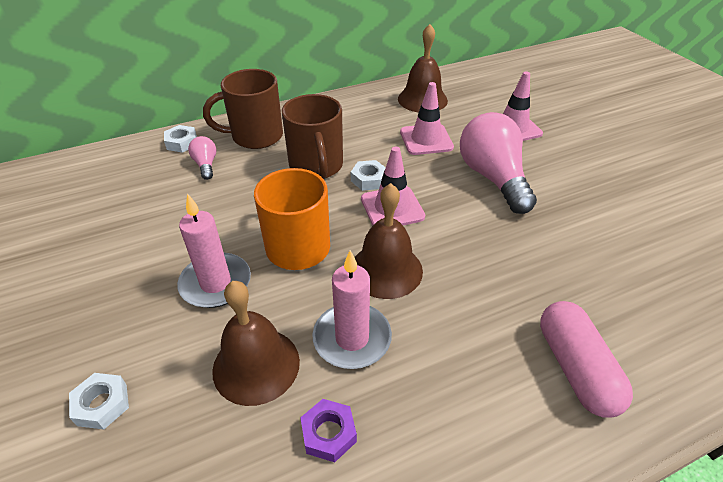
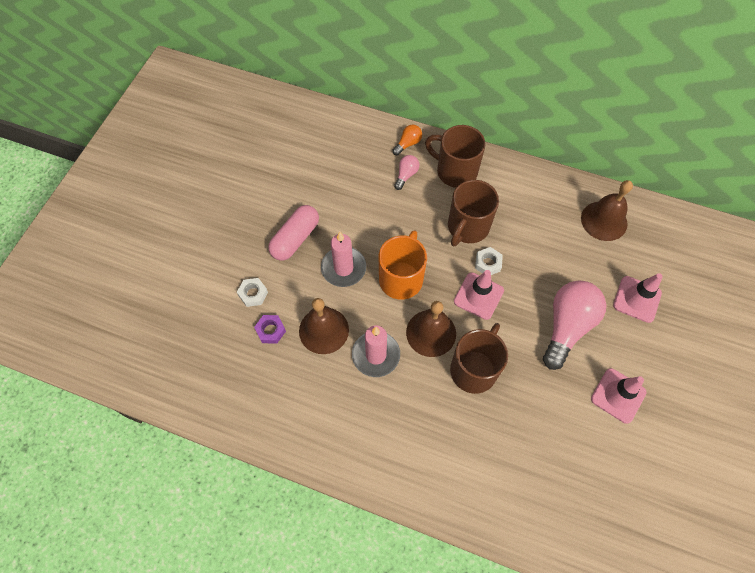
camera: 45 degrees right, 20 degrees up
(182, 143) = (408, 144): white nut -> orange light bulb
(329, 433) = (324, 388): purple nut -> purple nut (270, 331)
(426, 140) = (561, 260): pink traffic cone -> pink traffic cone (618, 395)
(466, 267) = (474, 369): none -> brown mug
(575, 368) = (460, 466): pink capsule -> pink capsule (295, 238)

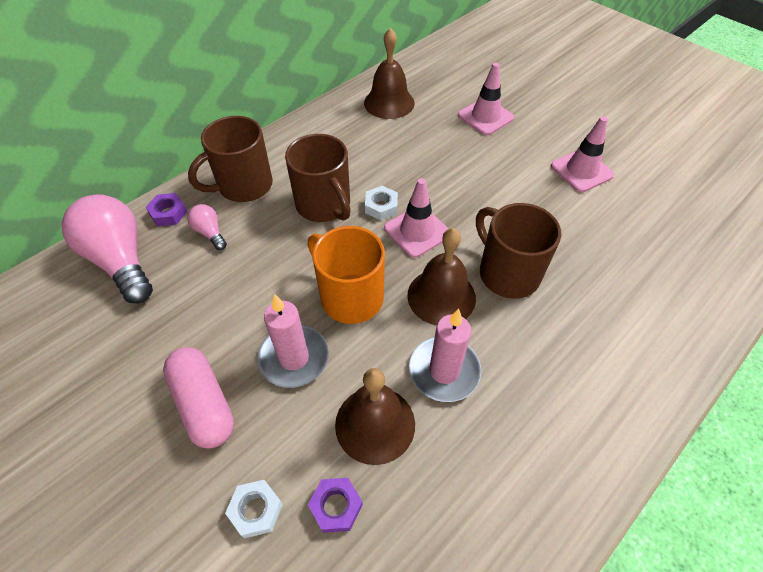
camera: 65 degrees left, 10 degrees down
(408, 144) = (168, 213): orange light bulb -> purple nut
(567, 326) = (490, 175): pink light bulb -> pink light bulb (121, 260)

